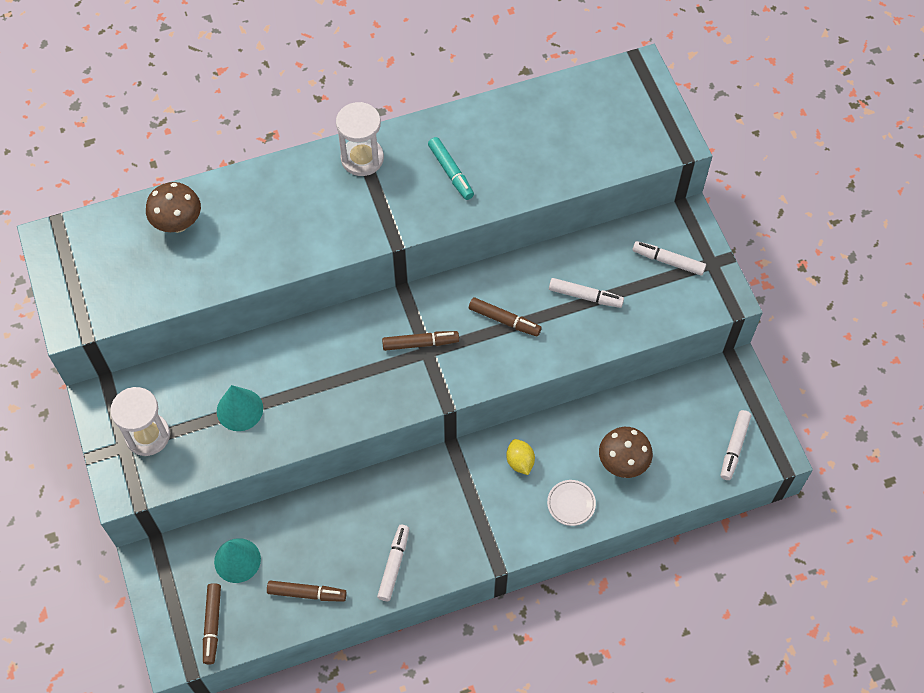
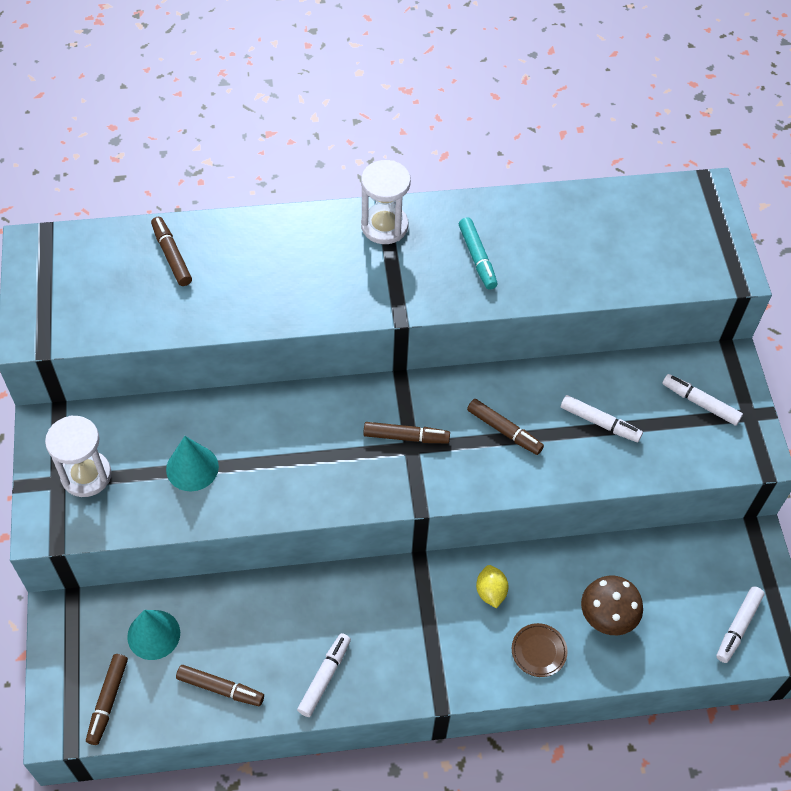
camera: 10 degrees right, 5 degrees down
(178, 223) = (172, 255): brown mushroom -> brown marker
(571, 504) = (538, 651): white plate -> brown plate

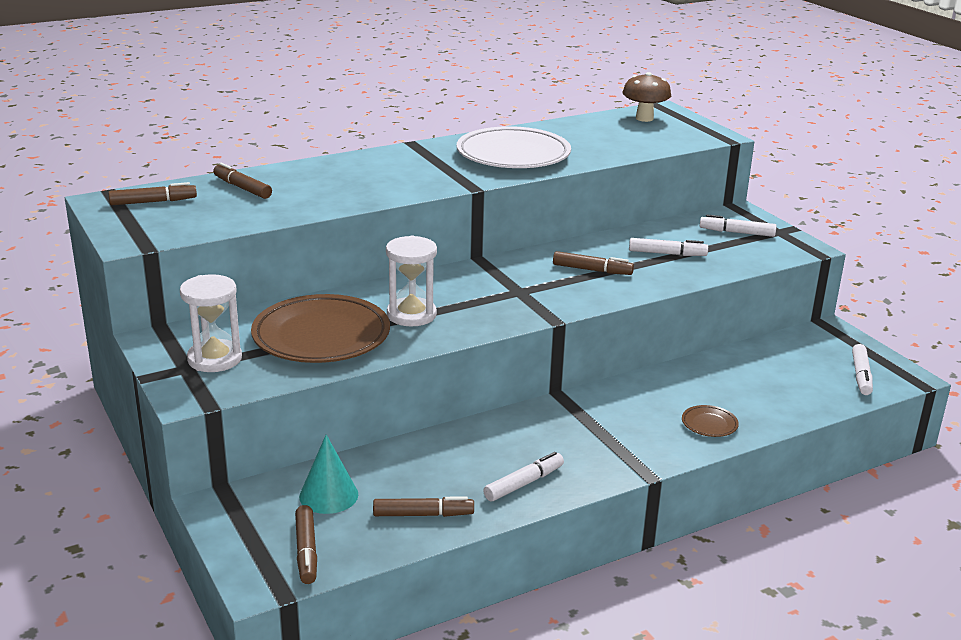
camera: 20 degrees left, 30 degrees down
(192, 468) = (321, 336): turquoise cone -> brown plate
(325, 677) = (524, 483): white marker -> white marker turned 45 degrees clockwise
(384, 226) = (423, 152): white hourglass -> white hourglass (411, 315)
(406, 437) = (510, 287): brown marker -> brown marker (153, 202)
(477, 258) = (513, 155): turquoise marker -> white plate
(490, 592) = (638, 400): yellow lemon -> none
(606, 618) = (750, 393): brown mushroom -> brown mushroom (644, 118)

